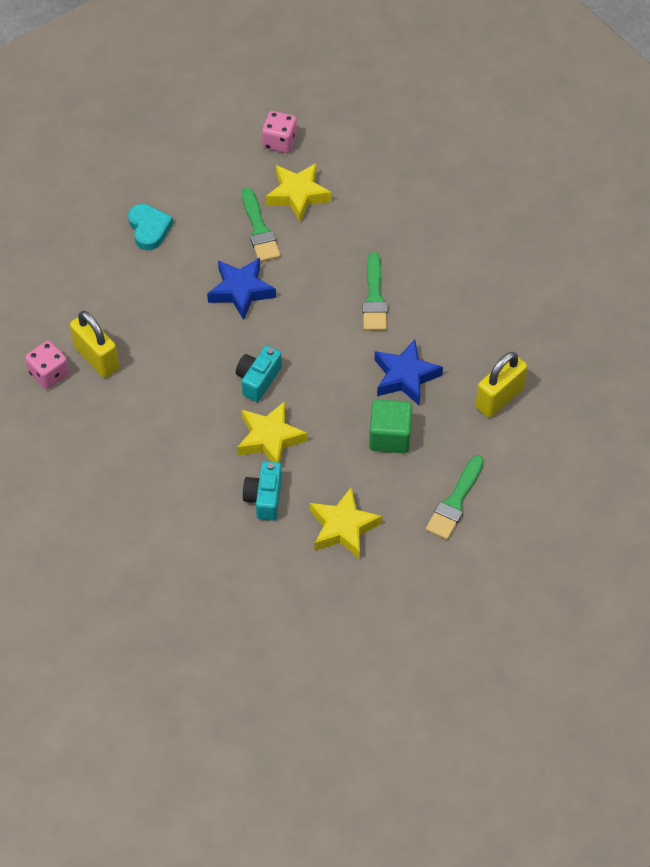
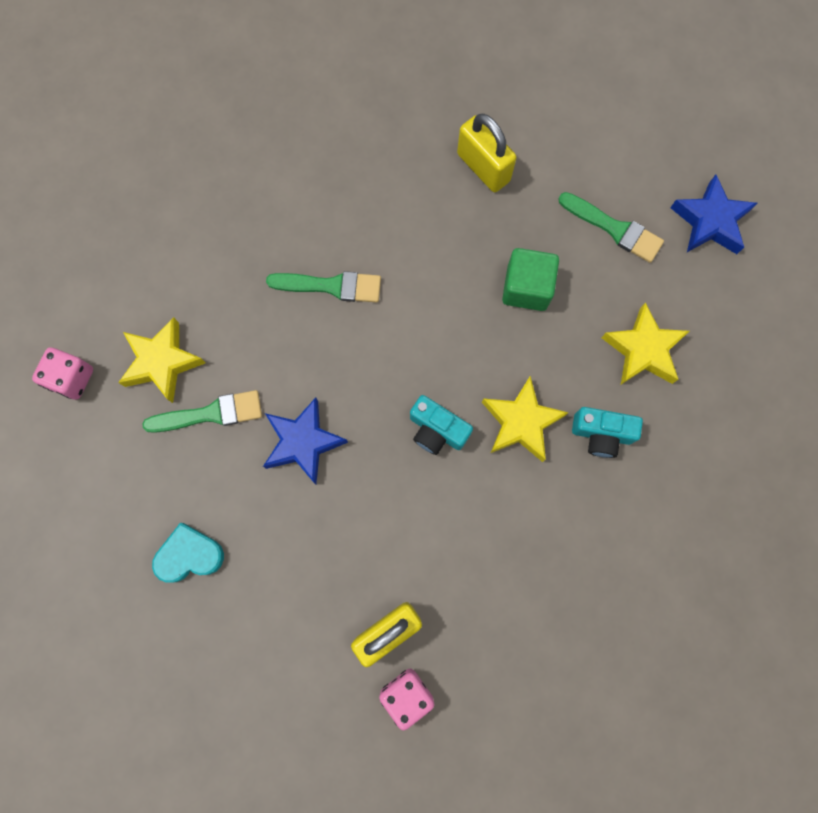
camera: 85 degrees left, 20 degrees up
(405, 376) = (446, 263): blue star -> blue star (710, 221)

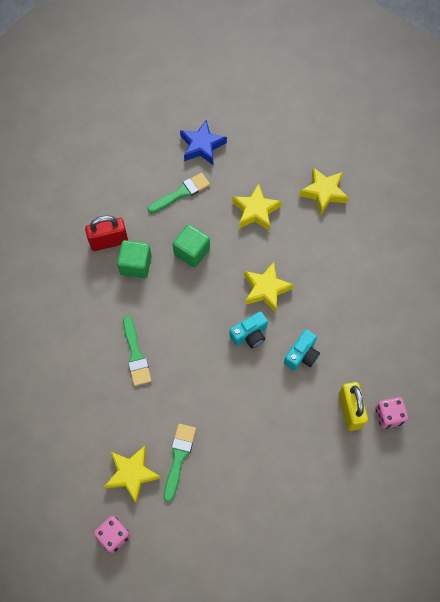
camera: 65 degrees left, 10 degrees down
(189, 555) = (258, 506): turquoise heart -> none
(303, 442) = (222, 411): blue star -> none
(331, 286) = (136, 355): green brush -> green brush turned 135 degrees clockwise
(465, 221) = (136, 265): none -> green cube
(483, 167) = (109, 241): yellow padlock -> red padlock
(601, 434) = (291, 252): turquoise camera -> turquoise camera (302, 355)
(732, 440) = (324, 192): none -> yellow star

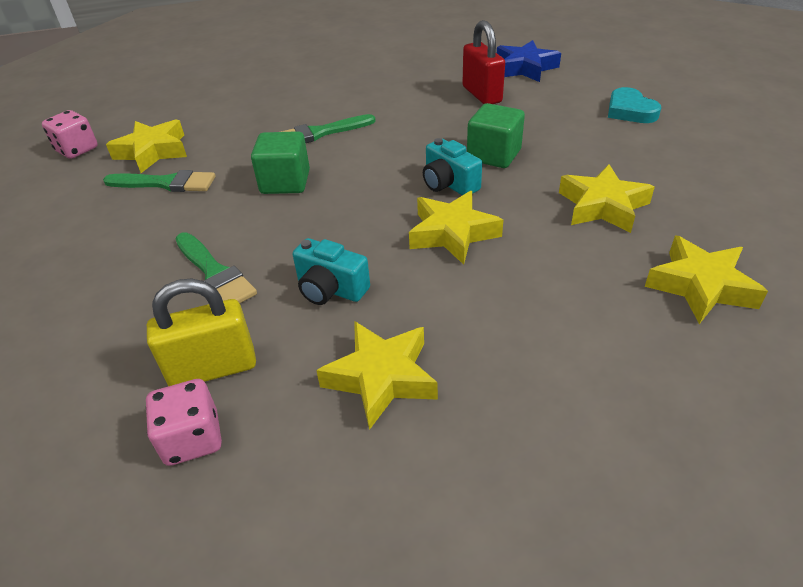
camera: 85 degrees right, 25 degrees down
(136, 265) = (454, 116): green cube -> green cube (285, 182)
(158, 162) = (630, 111): none -> turquoise heart
(181, 193) = (591, 135): green brush -> green brush (215, 273)
(202, 146) = (689, 142): blue star -> blue star (525, 68)
(250, 335) = (363, 225): turquoise camera -> turquoise camera (449, 184)
(363, 336) = (381, 377): none -> yellow star

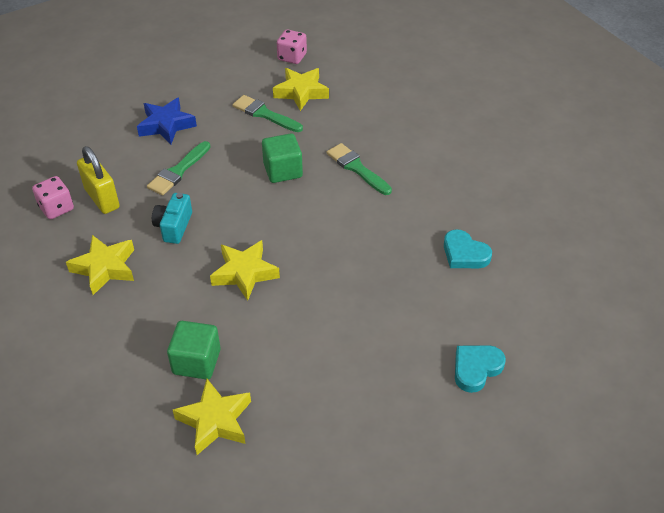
camera: 70 degrees right, 5 degrees up
(166, 183) = (264, 114): green brush -> green brush turned 135 degrees clockwise
(449, 184) = (307, 259): turquoise camera -> none
(482, 94) = (464, 254): red padlock -> turquoise heart
(494, 155) = (358, 279): green cube -> green cube (196, 362)
(525, 68) = (537, 277): blue star -> blue star (166, 125)
(602, 206) = (302, 357): yellow star -> none

